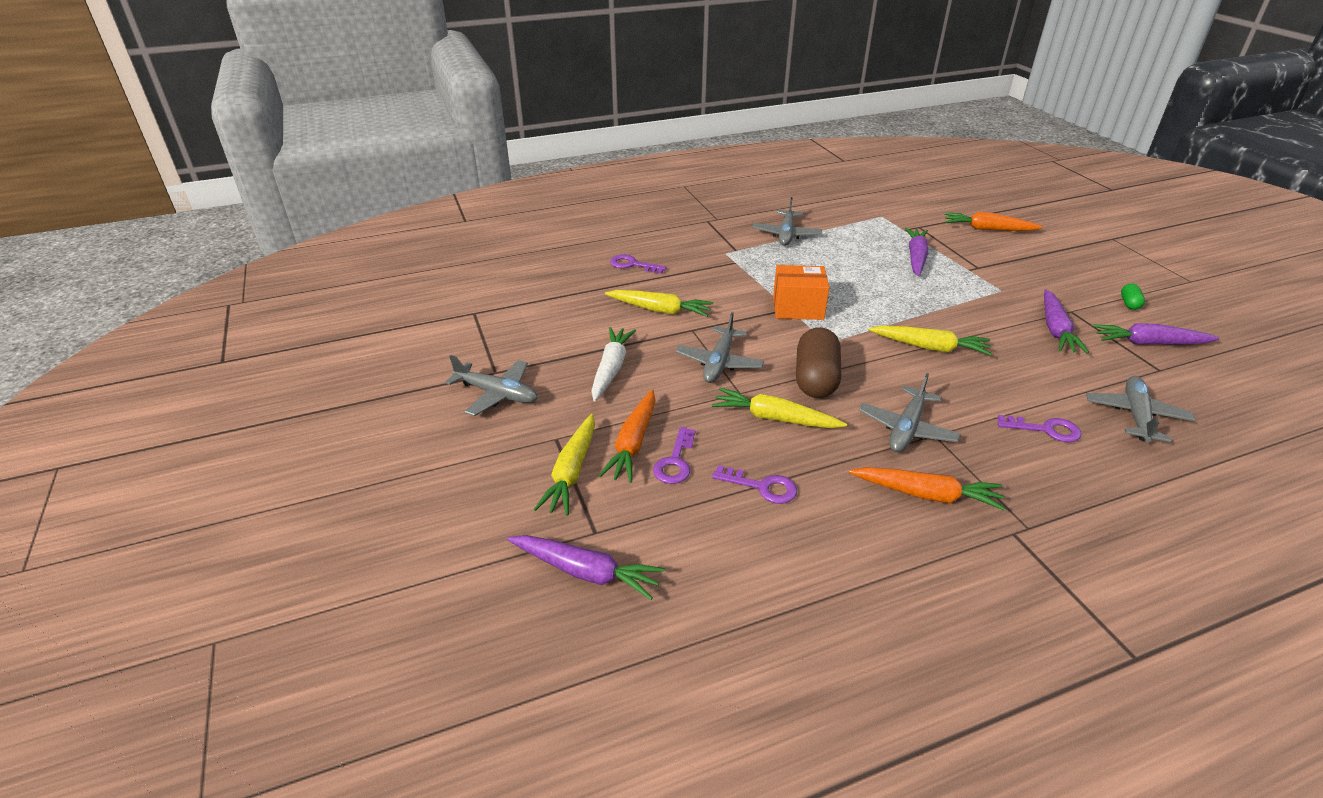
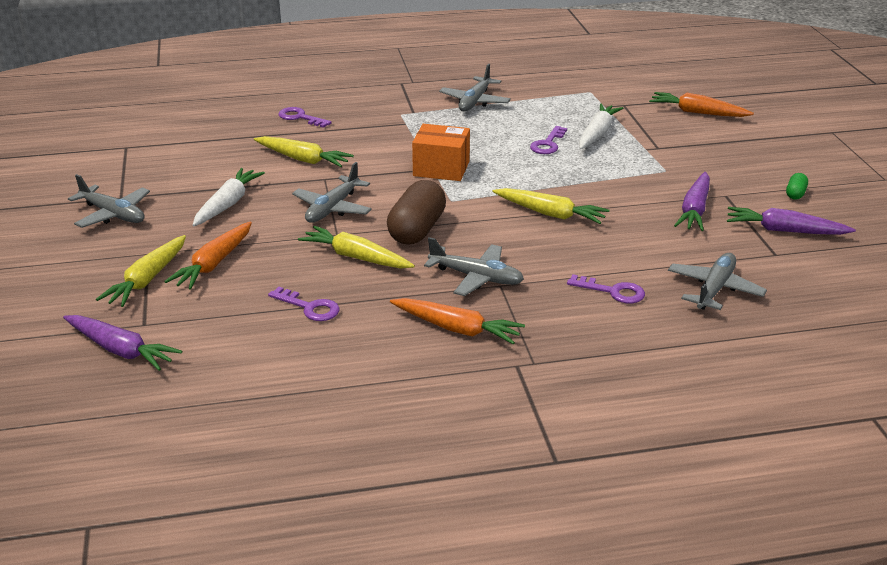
camera: 10 degrees right, 5 degrees down
(675, 462) = (243, 281): purple key -> purple key (548, 144)
(906, 428) = (476, 277): grey plane -> grey plane turned 105 degrees counterclockwise
(916, 257) = (597, 133): purple carrot -> white carrot

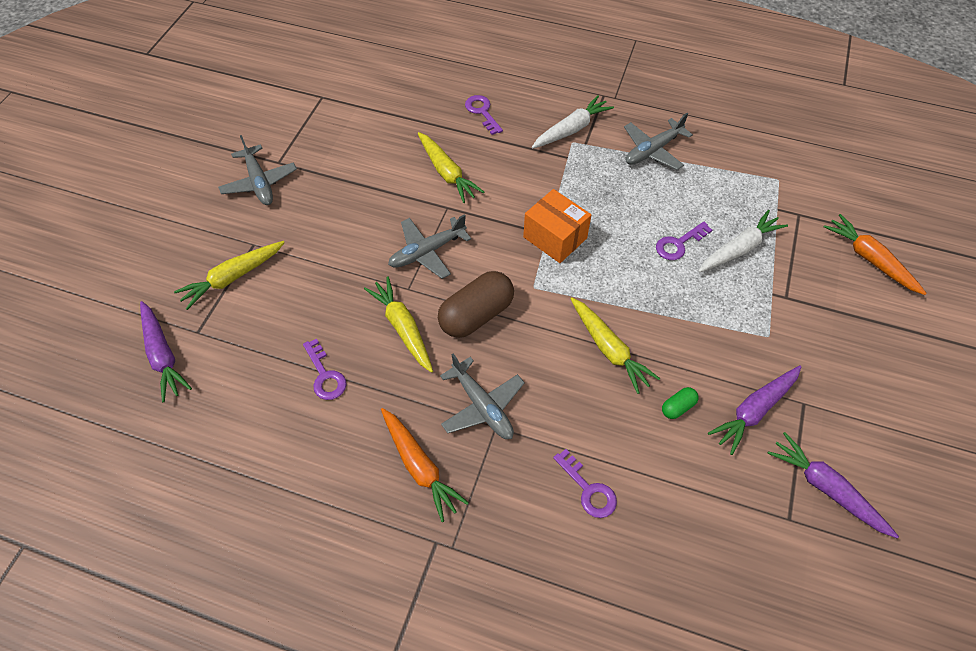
camera: 30 degrees right, 25 degrees up
(213, 264) = (291, 282): orange carrot -> none
(228, 204) = (350, 208): white carrot -> white carrot (571, 129)
(714, 289) = (687, 538): grey plane -> none
(795, 194) = (882, 437): green capsule -> green capsule (677, 407)

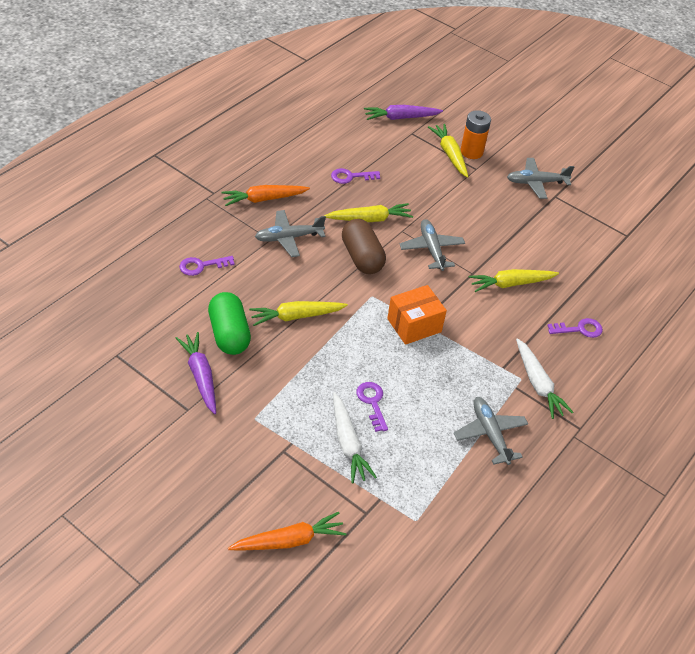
camera: 105 degrees right, 10 degrees down
(219, 256) = (471, 152): none -> orange battery
(677, 407) = (229, 334): green capsule -> green capsule, size x2.21
(826, 488) = (121, 386): purple carrot -> none

